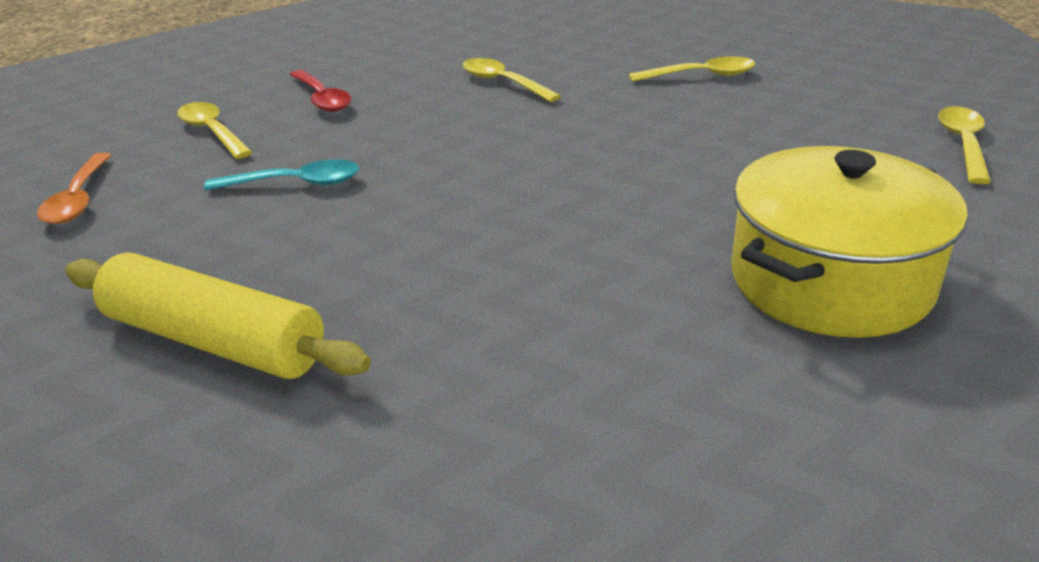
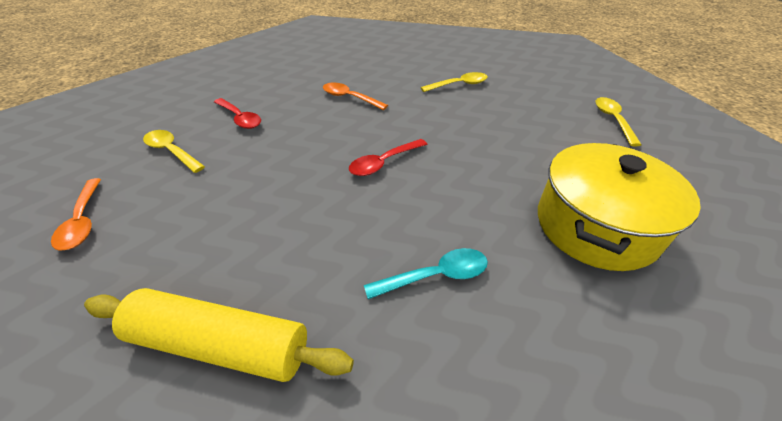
camera: 15 degrees left, 10 degrees up
(295, 183) = (241, 189): turquoise spoon -> turquoise spoon (435, 276)
(503, 83) = (349, 98): yellow spoon -> orange spoon
(520, 170) = (384, 163): none -> red spoon

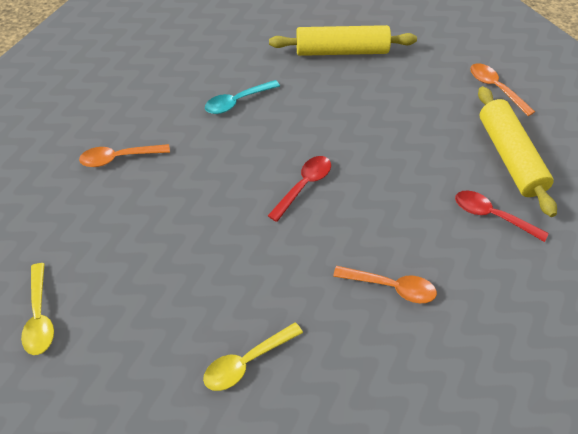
camera: 165 degrees right, 10 degrees up
(172, 151) = (509, 157): yellow spoon -> yellow rolling pin
(595, 226) = (119, 158): yellow pot -> orange spoon

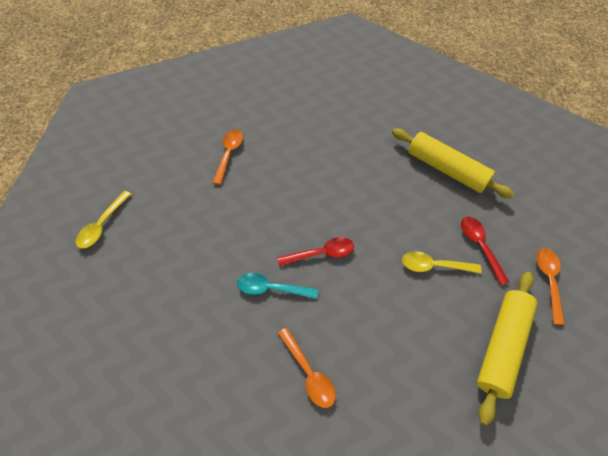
camera: 40 degrees right, 5 degrees up
(119, 158) = (229, 154): orange spoon -> orange spoon turned 75 degrees clockwise
(237, 102) = (335, 162): turquoise spoon -> turquoise spoon (271, 288)
(247, 362) = (175, 345): yellow spoon -> yellow spoon (434, 266)
(492, 216) = (437, 381): red spoon -> red spoon (479, 246)

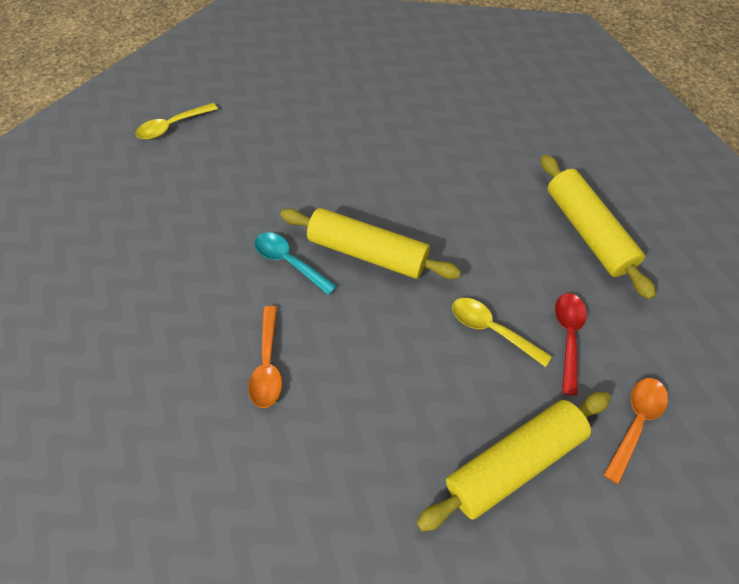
camera: 30 degrees right, 0 degrees up
(229, 154) = (340, 111): orange spoon -> none
(321, 253) = (367, 253): red spoon -> yellow rolling pin

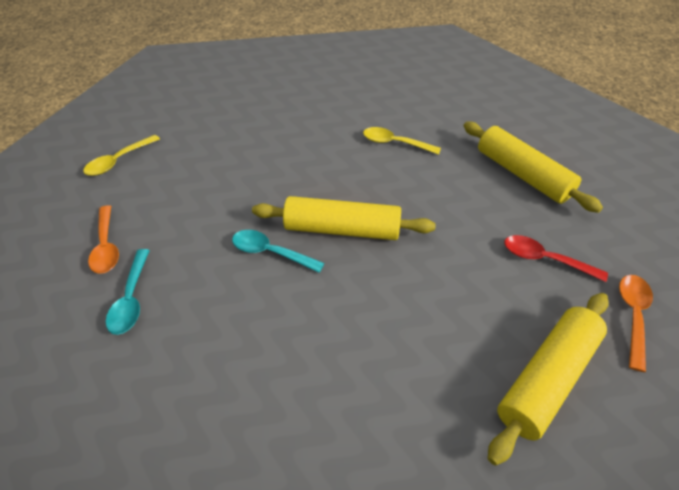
camera: 15 degrees left, 10 degrees down
(149, 279) = (131, 299): none -> turquoise spoon
(268, 364) = (281, 349): orange spoon -> orange spoon (106, 246)
(491, 329) = (478, 268): yellow spoon -> yellow spoon (395, 143)
(567, 336) = (544, 259): red spoon -> red spoon turned 60 degrees counterclockwise

